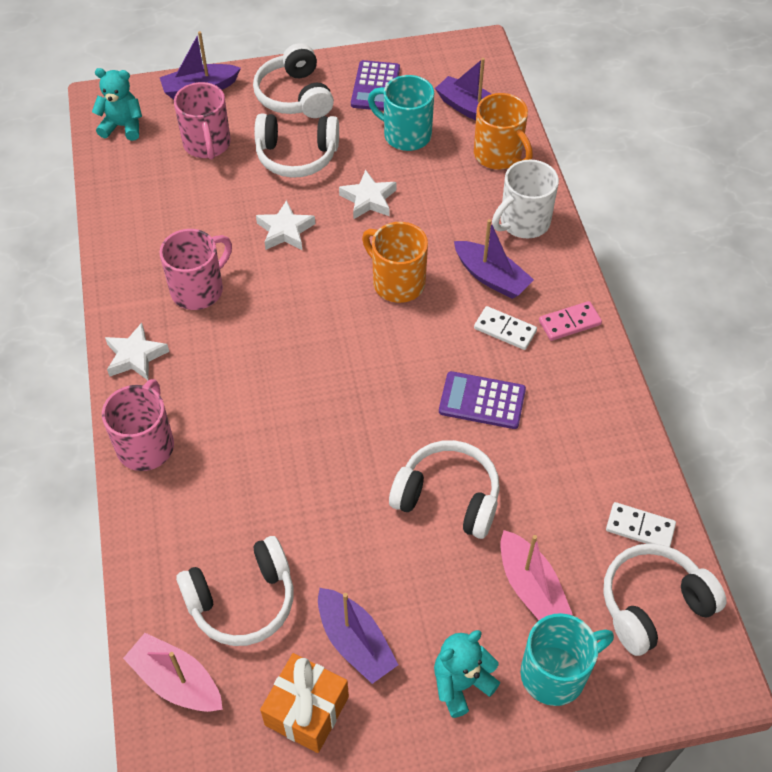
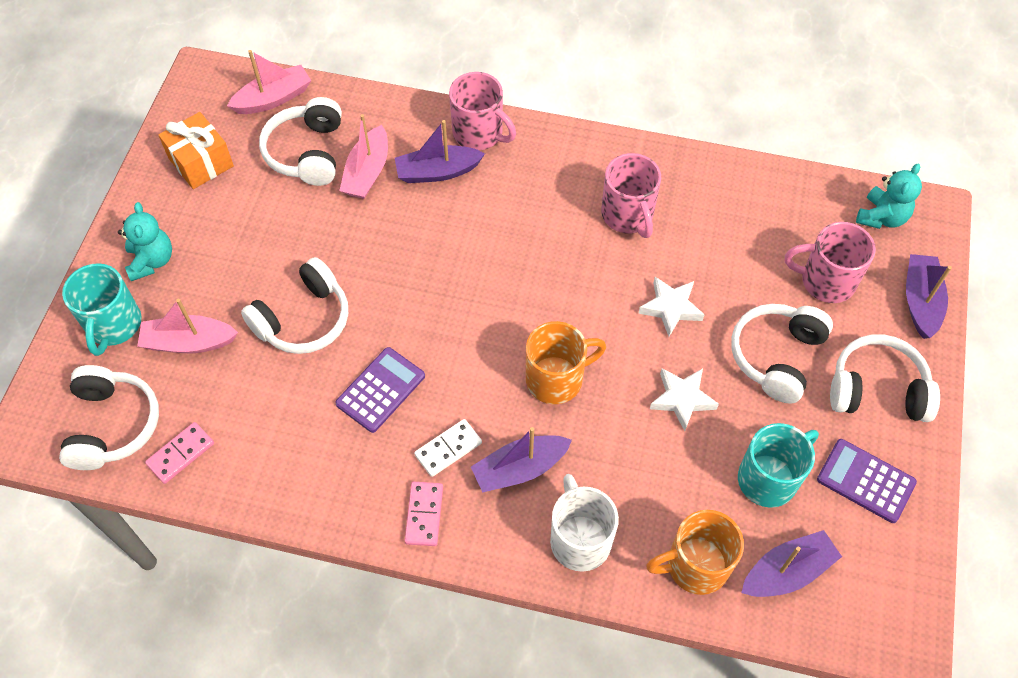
camera: 115 degrees right, 5 degrees up
(135, 356) = (574, 150): white star -> none
(243, 526) = (367, 172): none -> pink boat
(355, 642) = (228, 208): purple boat -> purple boat (437, 172)
(640, 527) = (181, 454): white domino -> pink domino

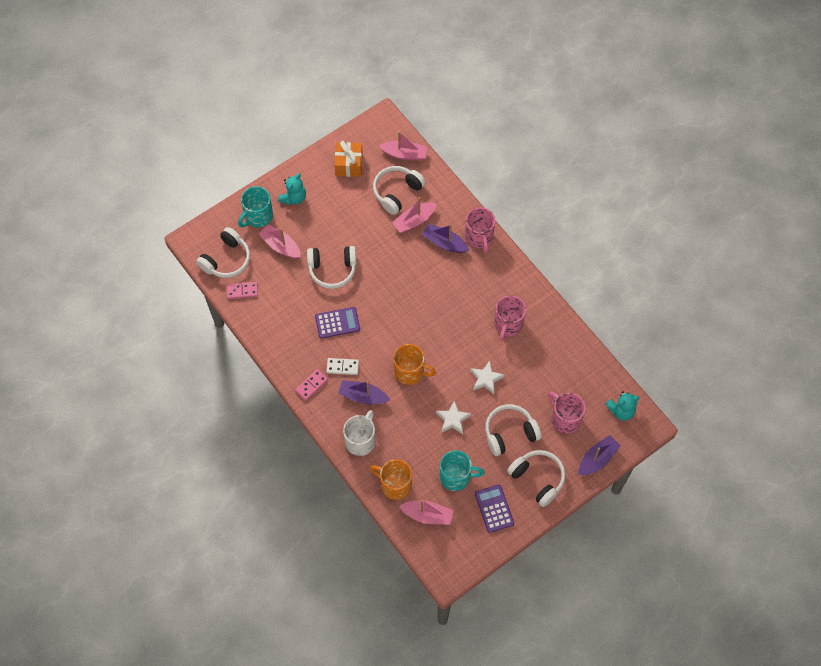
camera: 40 degrees right, 5 degrees up
(787, 571) = (427, 515): purple boat -> pink boat

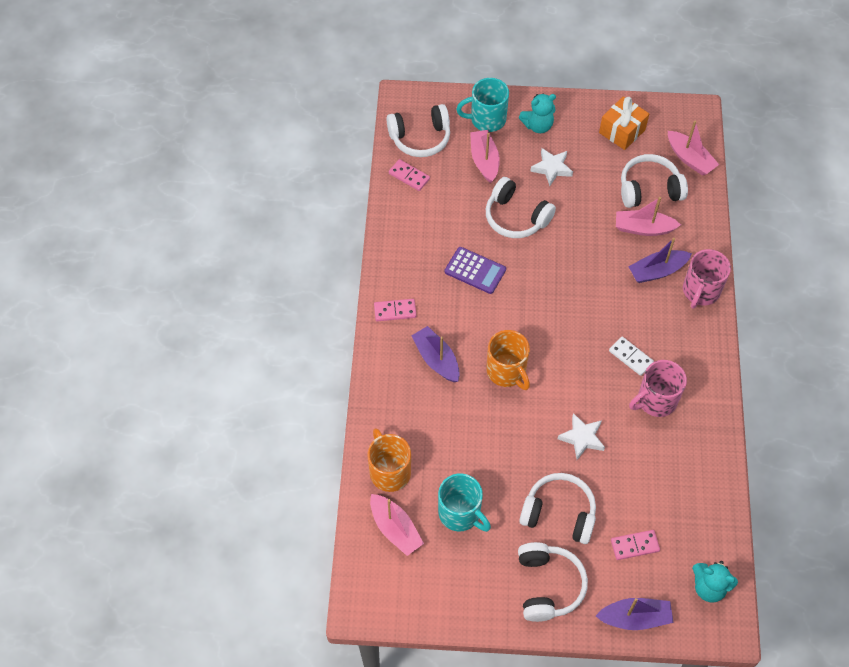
camera: 40 degrees right, 5 degrees down
(342, 367) = (442, 316): white domino -> white domino (631, 357)
(360, 440) = (395, 401): white mug -> none
(444, 243) = (657, 271): purple boat -> purple boat turned 90 degrees counterclockwise
(453, 419) = (509, 452): white star -> white star (551, 168)
(494, 508) = (471, 579): purple calculator -> none
(565, 418) = (634, 545): pink mug -> pink domino

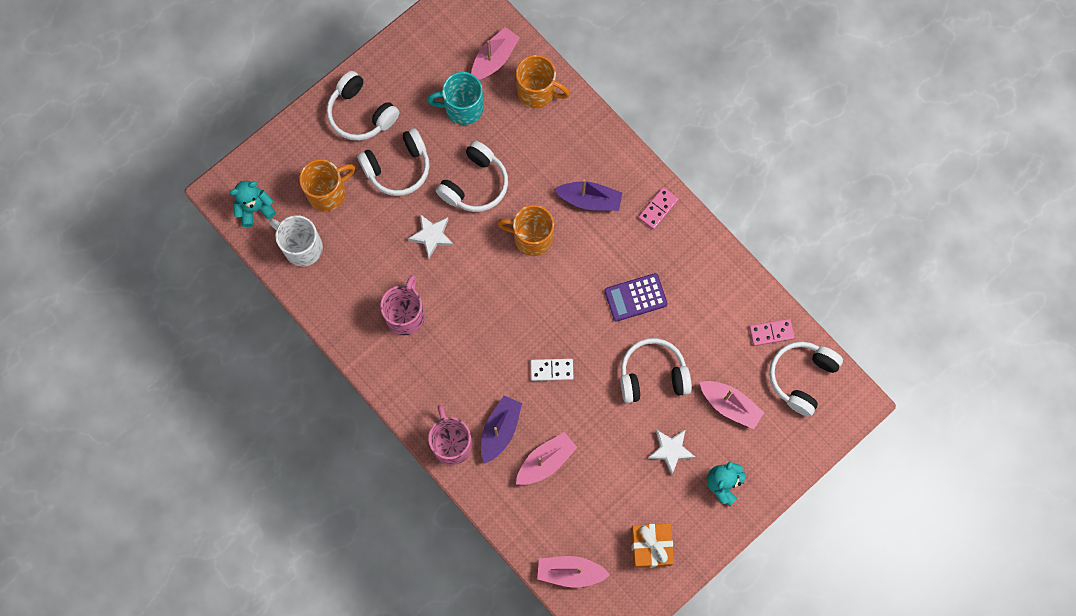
camera: 135 degrees right, 15 degrees up
(395, 529) = (494, 59): pink boat -> pink boat turned 120 degrees clockwise
(486, 119) = (769, 449): turquoise mug -> none
(631, 357) = (454, 334): white domino -> white domino (551, 370)
(634, 545) = (328, 192): pink domino -> orange mug
(635, 618) = (287, 144): purple boat -> none
(649, 189) = (575, 506): white headphones -> white headphones (475, 184)
(695, 521) = (302, 247): none -> white mug

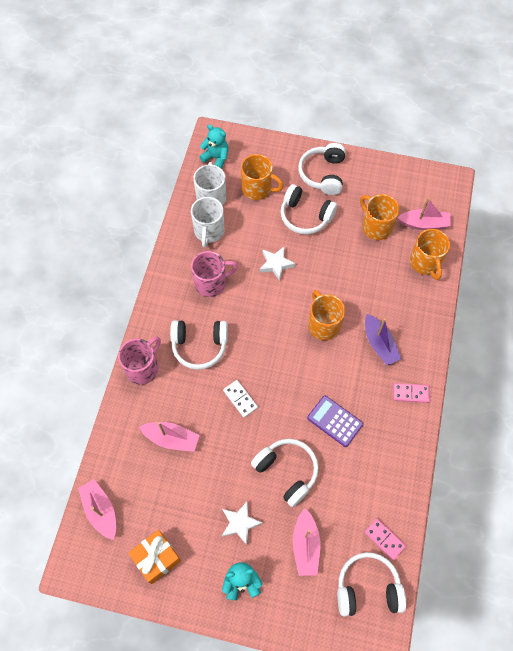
camera: 55 degrees right, 10 degrees down
(342, 277) = (209, 231): none -> white mug
(462, 108) = (376, 226): turquoise mug -> orange mug
(475, 184) = (331, 267): white headphones -> white headphones (199, 346)
(500, 430) = (173, 393): purple boat -> none

